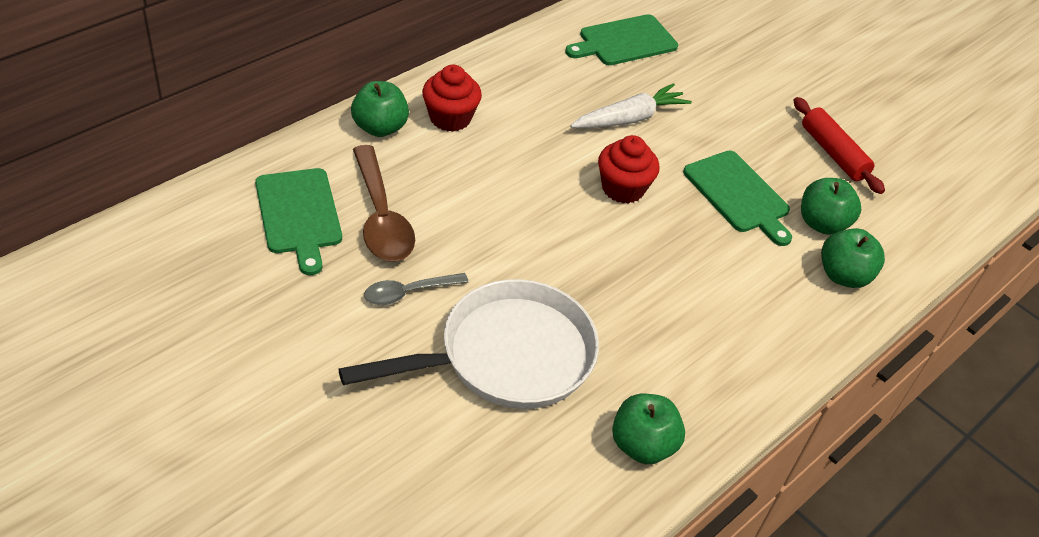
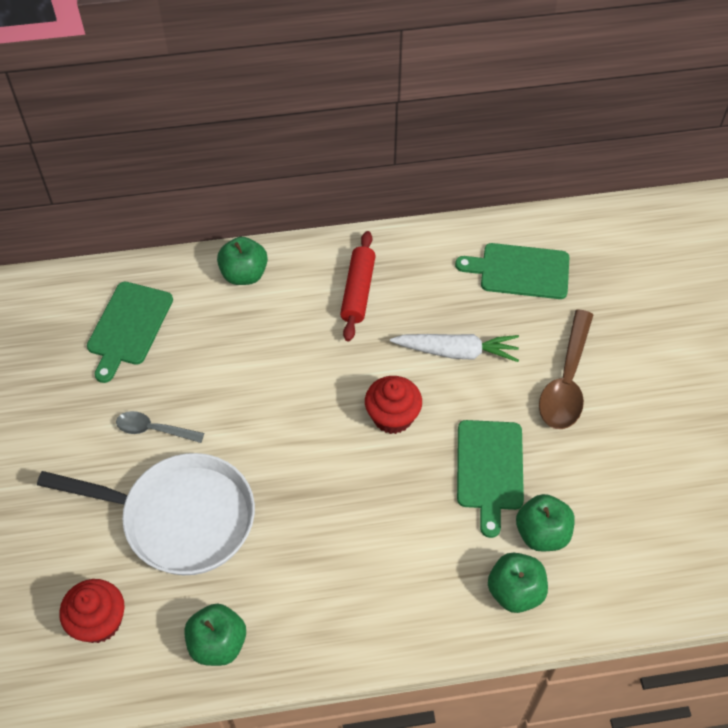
camera: 40 degrees right, 10 degrees up
(381, 217) = (184, 355): brown spoon -> brown spoon (566, 381)
(450, 118) = (305, 288): red cupcake -> red cupcake (99, 621)
(833, 153) = (620, 470): red rolling pin -> red rolling pin (358, 291)

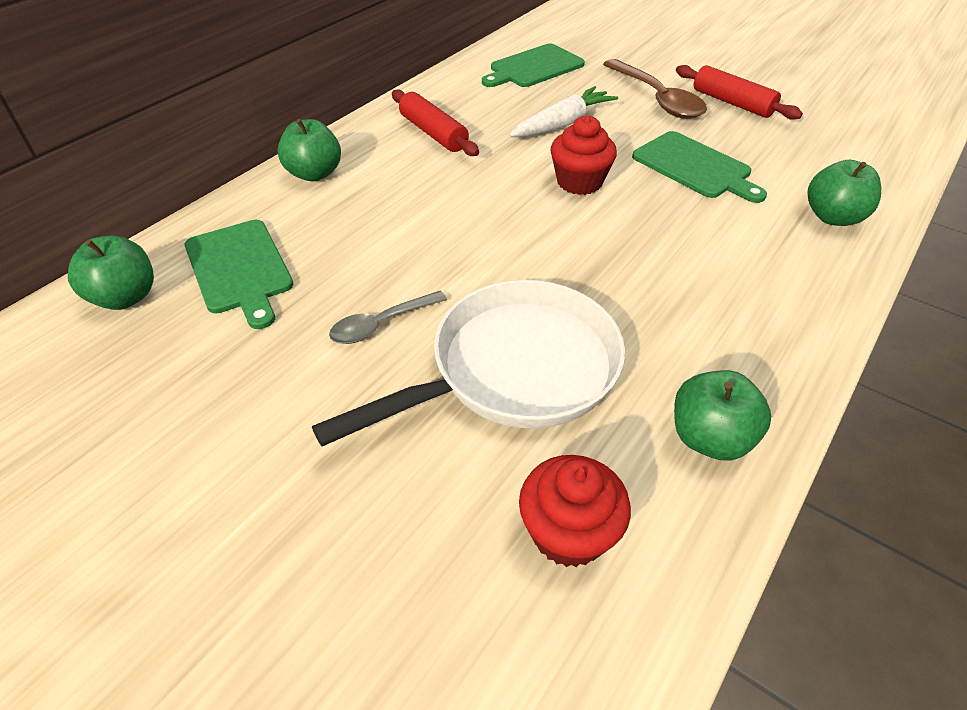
camera: 45 degrees left, 10 degrees down
(542, 533) = (786, 176): green apple -> green apple (126, 297)
(620, 433) = (732, 103): none -> red rolling pin

